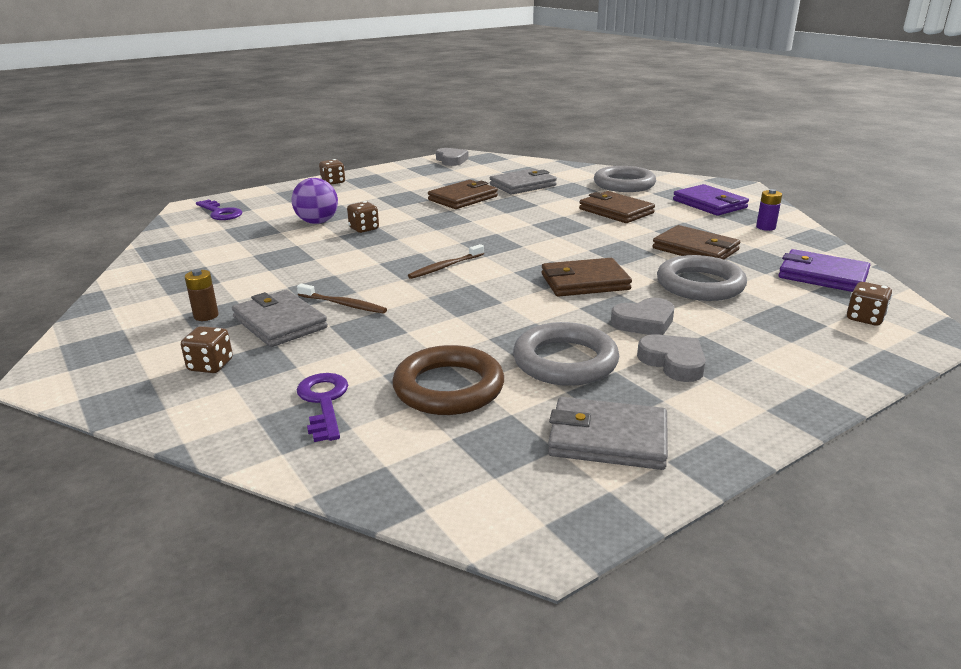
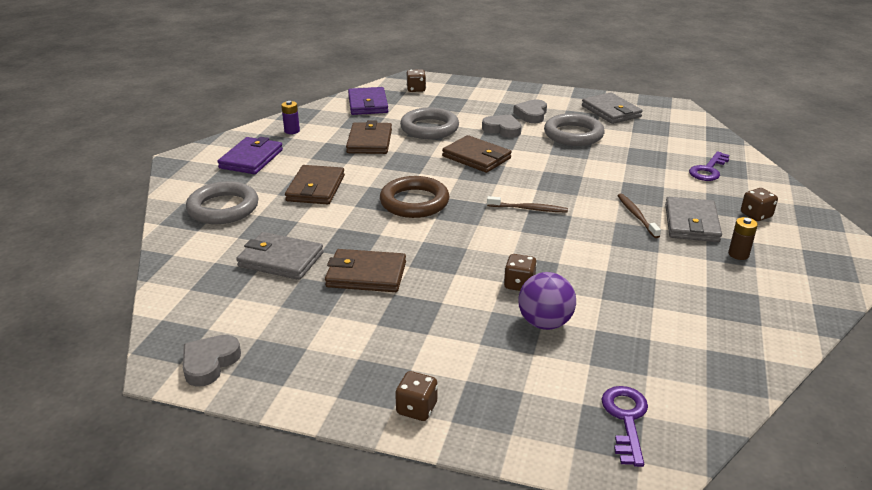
camera: 130 degrees left, 5 degrees up
(448, 387) = (643, 149): brown ring -> brown ring (414, 202)

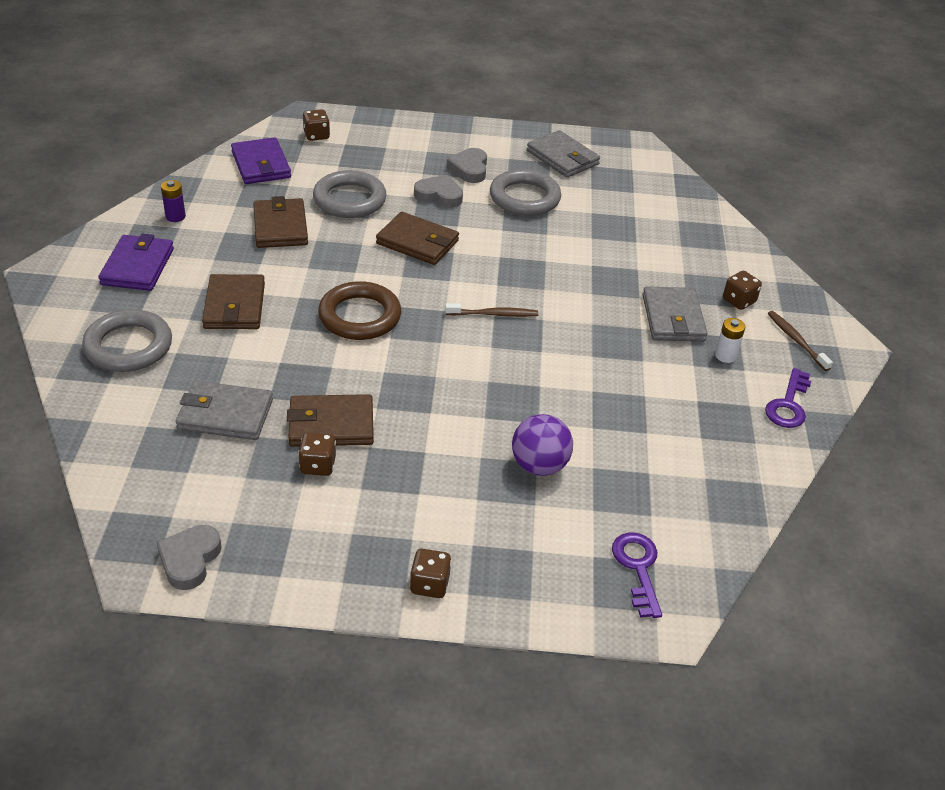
camera: 15 degrees left, 10 degrees up
(519, 284) = (503, 419): brown dice -> brown dice (318, 465)
(636, 215) = (613, 313): brown toothbrush -> brown toothbrush (796, 340)
(708, 170) = (683, 240): purple key -> purple key (788, 404)
(738, 254) = (725, 356): brown battery -> white battery

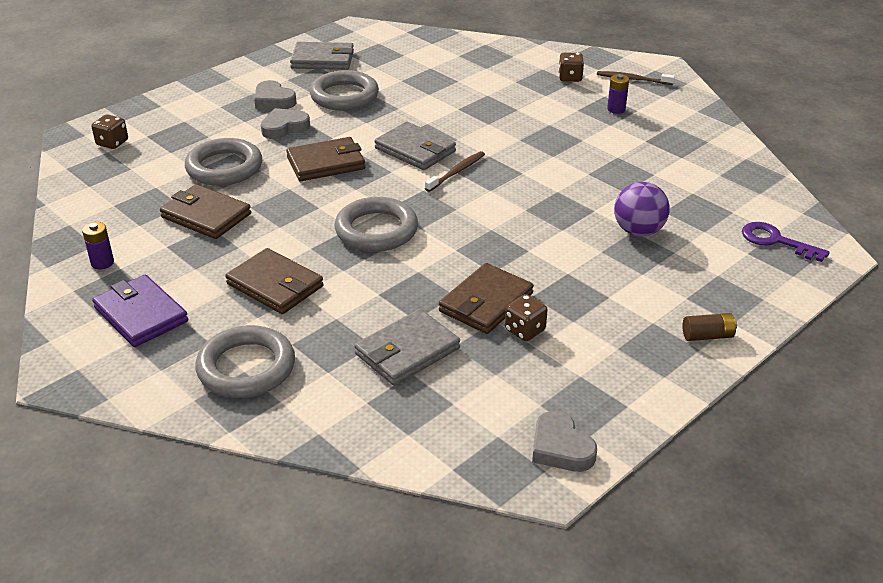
camera: 45 degrees left, 5 degrees down
(261, 165) = (105, 187): purple wallet -> none
(360, 316) = (376, 230): brown ring -> grey ring
(429, 584) = (707, 336): brown dice -> brown battery
(673, 318) = (555, 108): grey wallet -> grey wallet (415, 150)
(725, 356) = (616, 109): white battery -> purple battery
(788, 404) = (687, 112): purple key -> none

